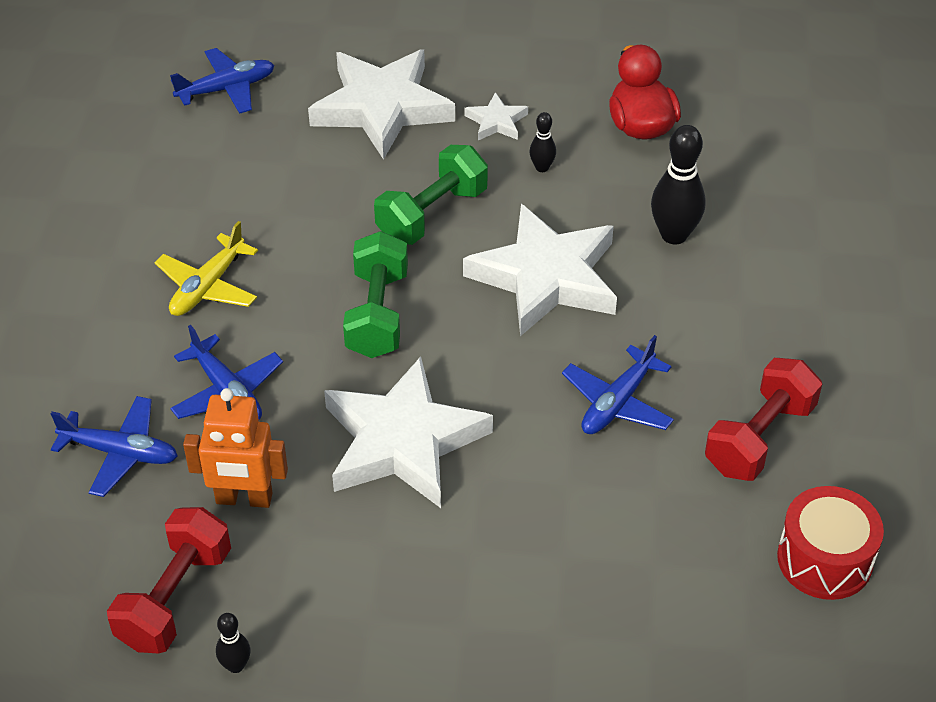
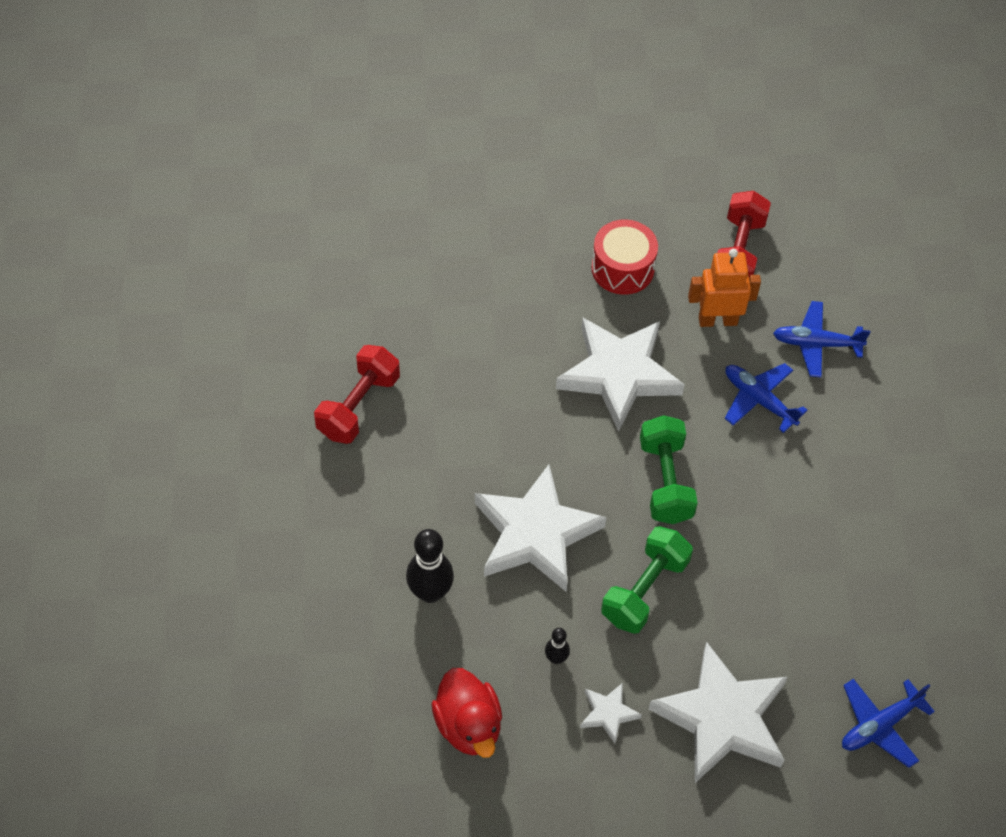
camera: 170 degrees right, 10 degrees up
(208, 286) = (809, 492): yellow plane -> none
(236, 665) = (685, 216): black bowling pin -> none
(617, 402) = (466, 423): blue plane -> none
(824, 559) = (316, 321): red drum -> red drum (622, 268)

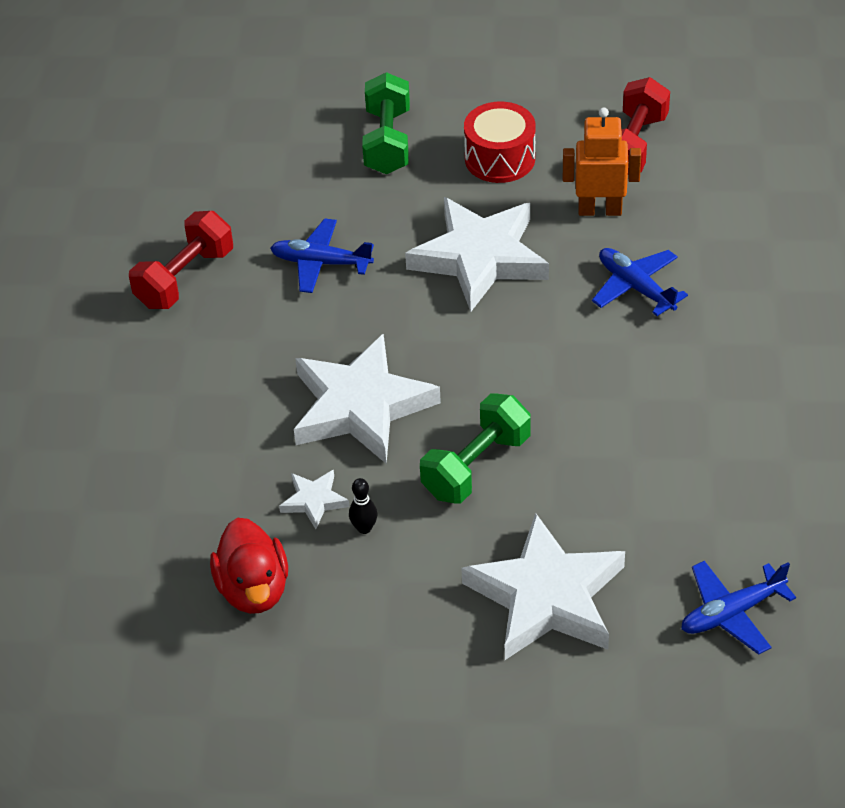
camera: 10 degrees right, 10 degrees down
(430, 592) = (233, 458): black bowling pin -> none
(608, 713) = (415, 585): white star -> white star (314, 501)
(665, 481) = (516, 361): green dumbbell -> green dumbbell (387, 142)
(816, 344) = (710, 236): blue plane -> blue plane (321, 263)

